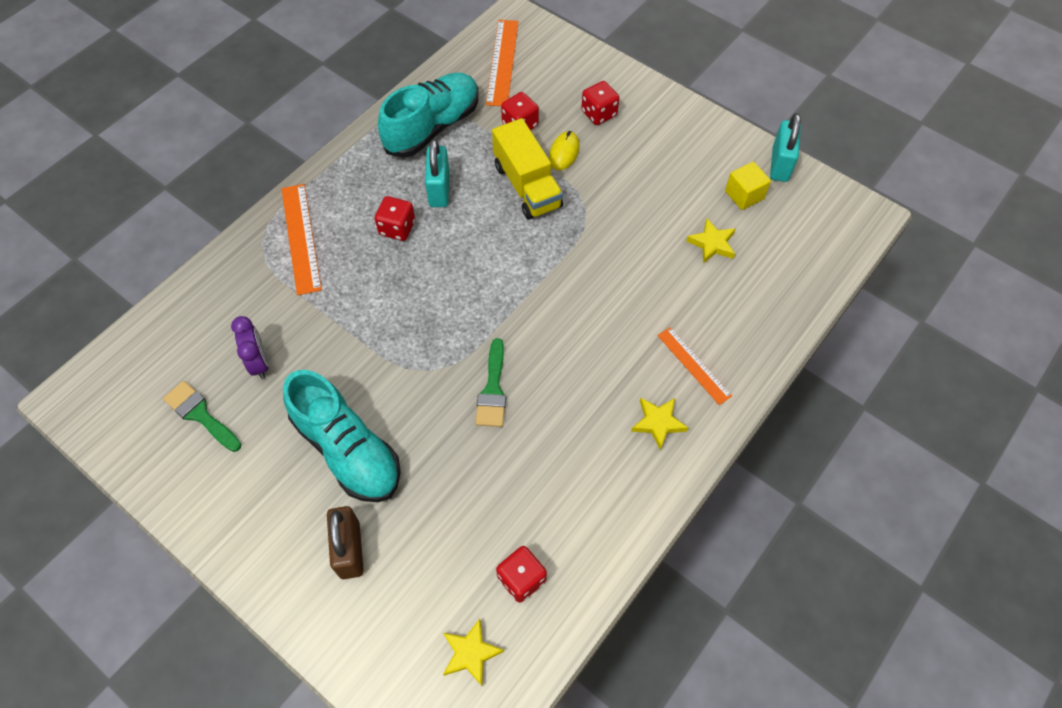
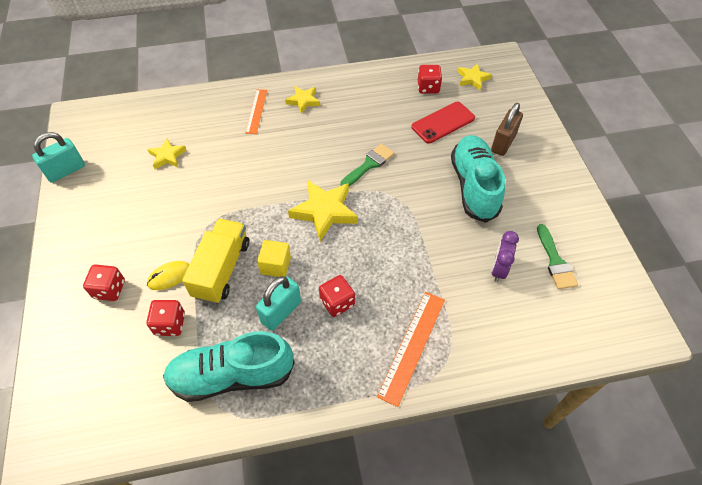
camera: 140 degrees left, 5 degrees down
(453, 525) = (443, 122): none -> red phone
(489, 300) = (324, 211): none -> yellow star
(502, 62) = (111, 401): orange ruler -> none
(744, 195) = (111, 168): yellow cube -> yellow cube (275, 265)

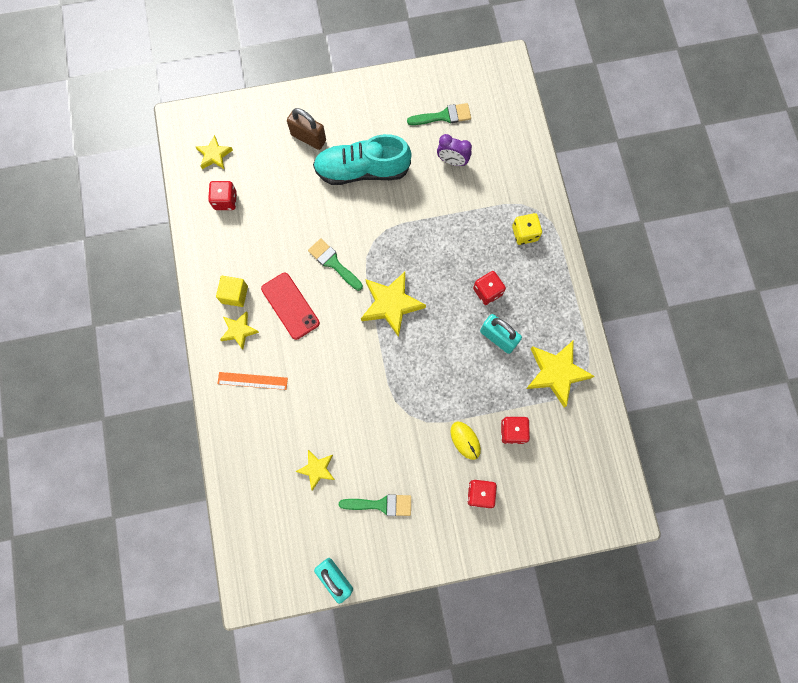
camera: 90 degrees left, 20 degrees up
(122, 204) = (381, 504): none -> green brush
(222, 269) = (456, 393): yellow truck -> none
(232, 375) = (556, 373): turquoise shoe -> yellow star
(275, 265) = (451, 345): yellow cube -> yellow cube (234, 294)
(412, 346) = (524, 233): orange ruler -> yellow dice
(443, 122) = (278, 190): red phone -> red phone (290, 306)

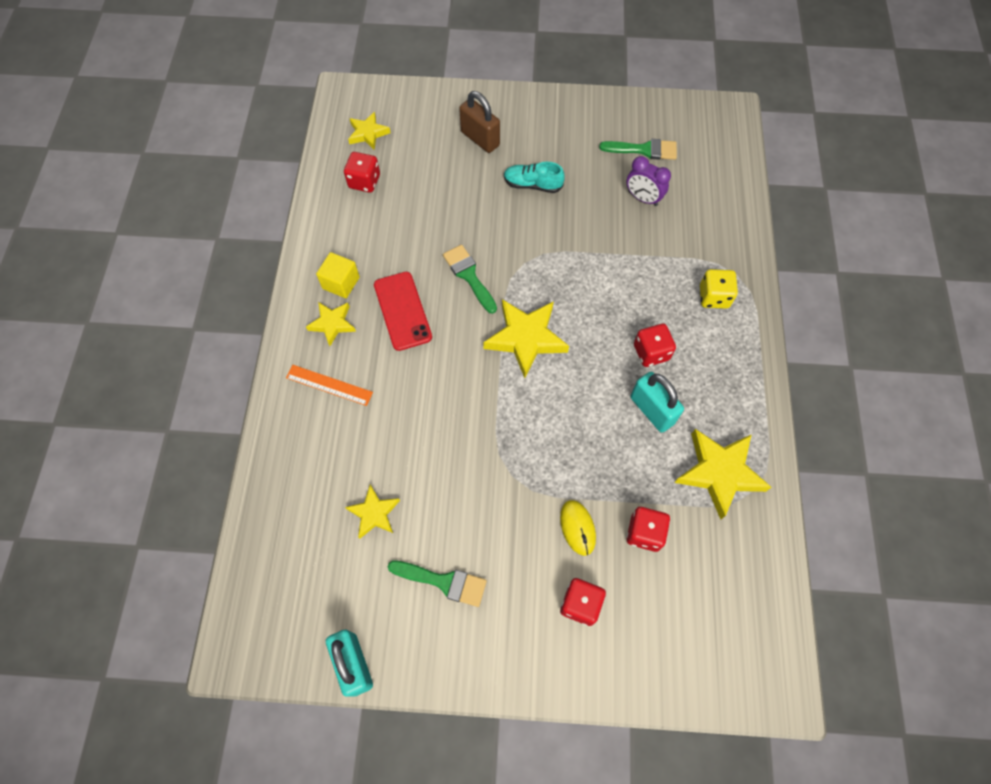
camera: 15 degrees right, 10 degrees down
(362, 170) = (532, 185): turquoise shoe -> turquoise shoe, size x0.52

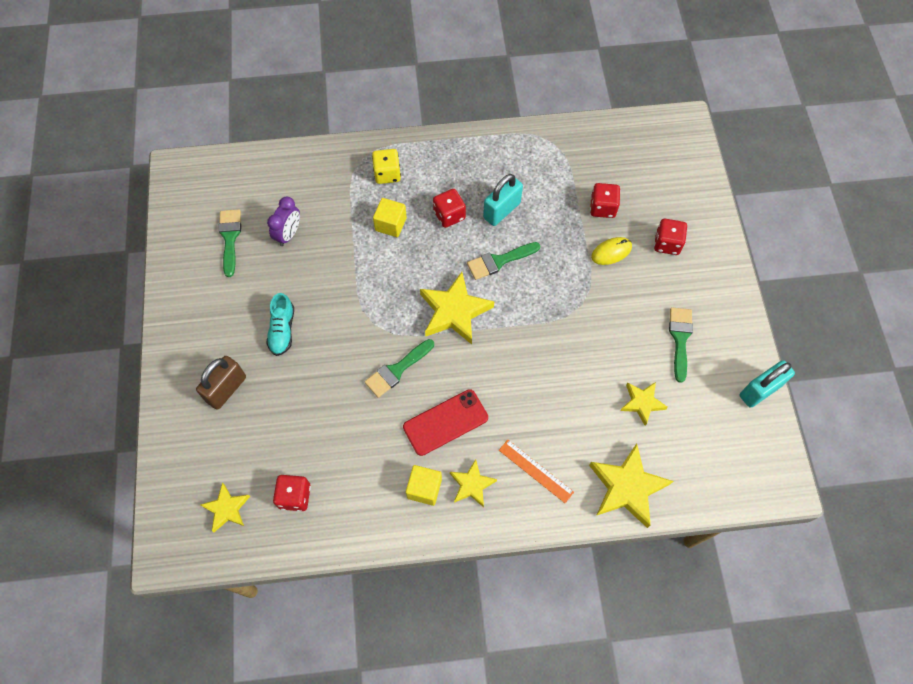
camera: 100 degrees left, 0 degrees up
(329, 385) = (535, 471): orange ruler -> orange ruler turned 60 degrees counterclockwise
(582, 395) = (499, 261): none -> green brush
(645, 292) = (390, 224): none -> yellow cube
(719, 472) = (543, 163): yellow star -> yellow star (627, 487)

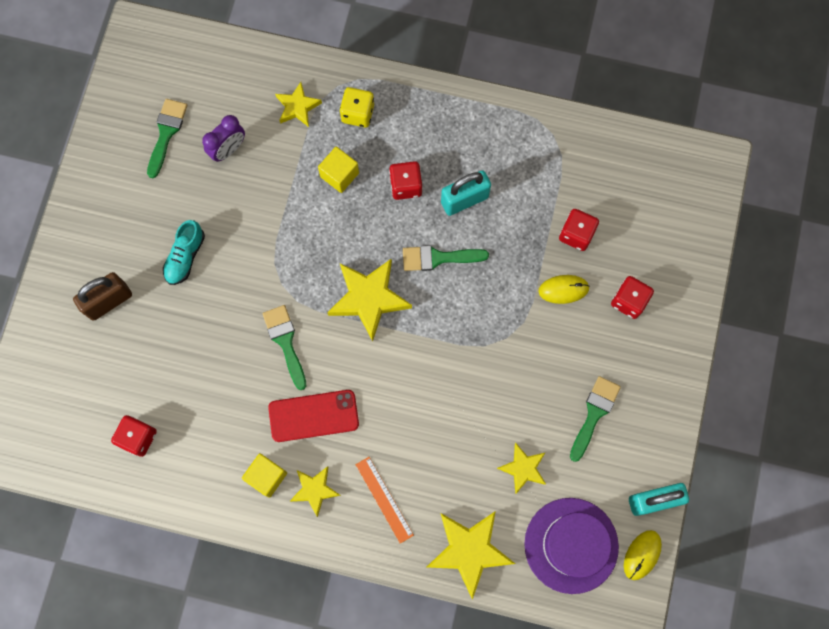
camera: 20 degrees right, 10 degrees up
(227, 509) = (69, 426): yellow star -> yellow star (297, 107)
(397, 370) = (285, 342): green brush -> green brush turned 90 degrees clockwise
(710, 451) = (571, 545): none -> purple hat
(771, 438) = (642, 555): none -> yellow mouse

